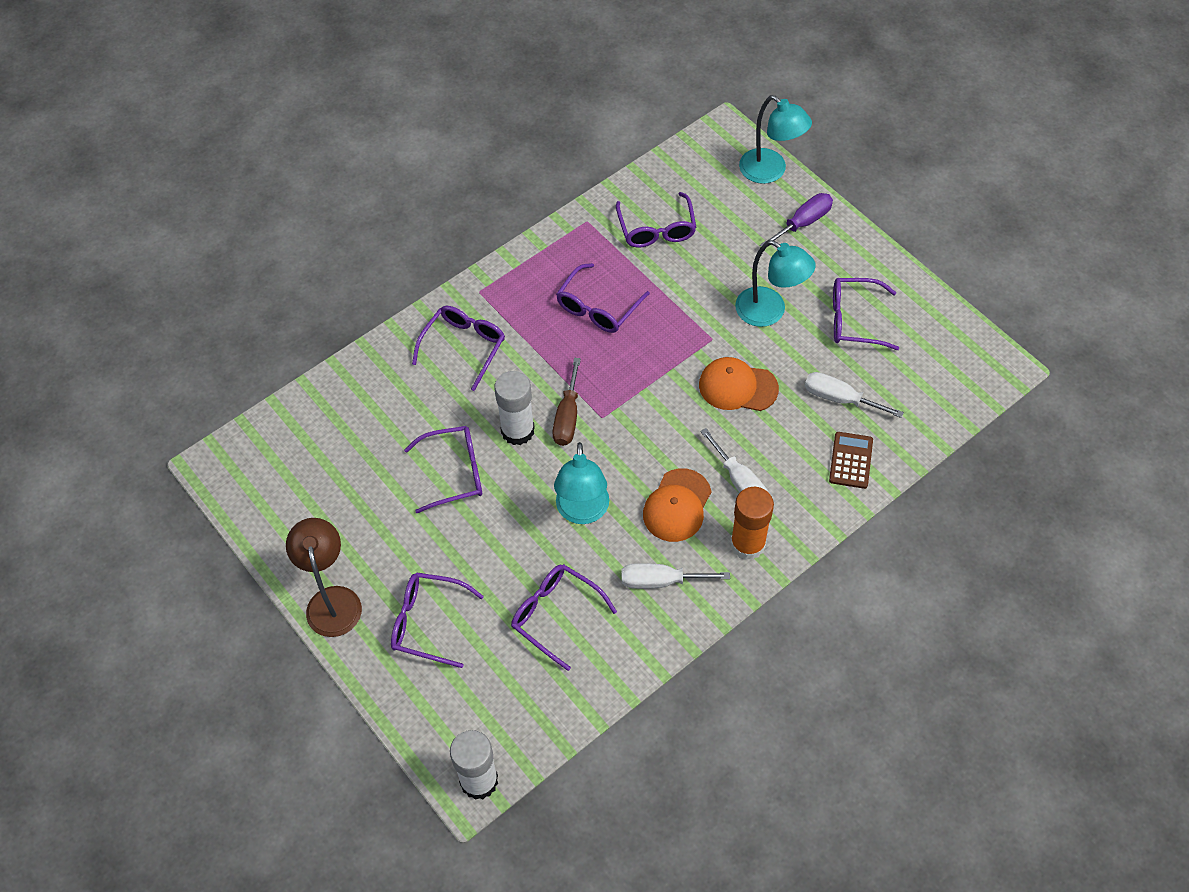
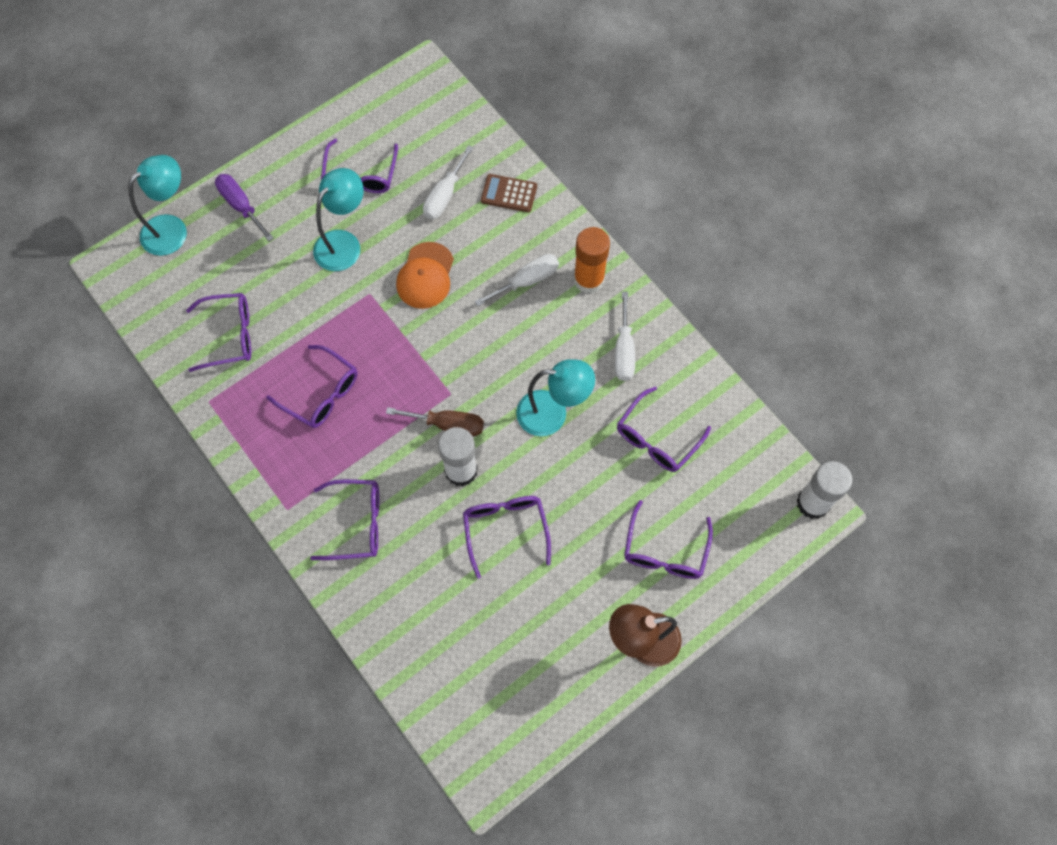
camera: 90 degrees left, 10 degrees up
(464, 347) = (356, 523): purple glasses -> purple glasses turned 150 degrees clockwise
(677, 505) = (549, 333): orange cap -> none

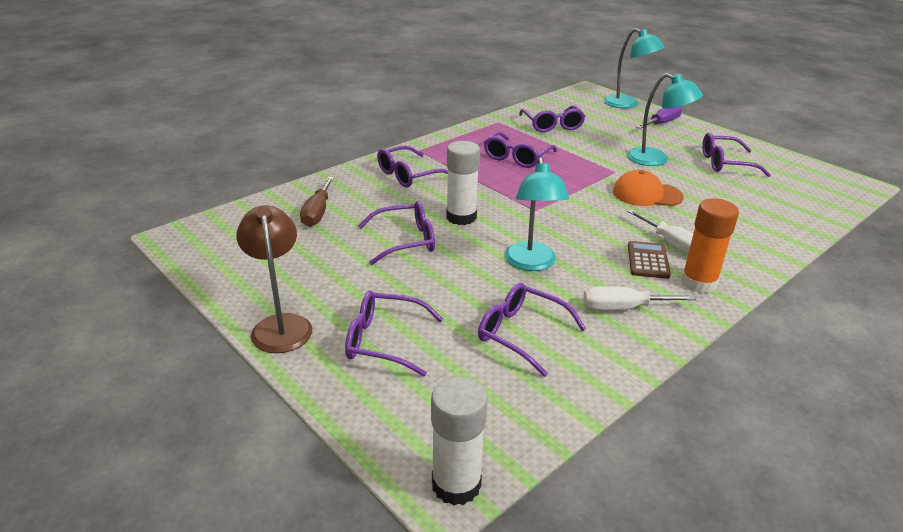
camera: 85 degrees right, 35 degrees down
(356, 523) = (408, 175): purple glasses -> purple glasses turned 60 degrees clockwise
(444, 195) = (736, 200): white screwdriver -> none
(448, 424) = (504, 210): brown screwdriver -> brown screwdriver (317, 213)
(509, 193) = (766, 232): brown calculator -> brown calculator (648, 260)

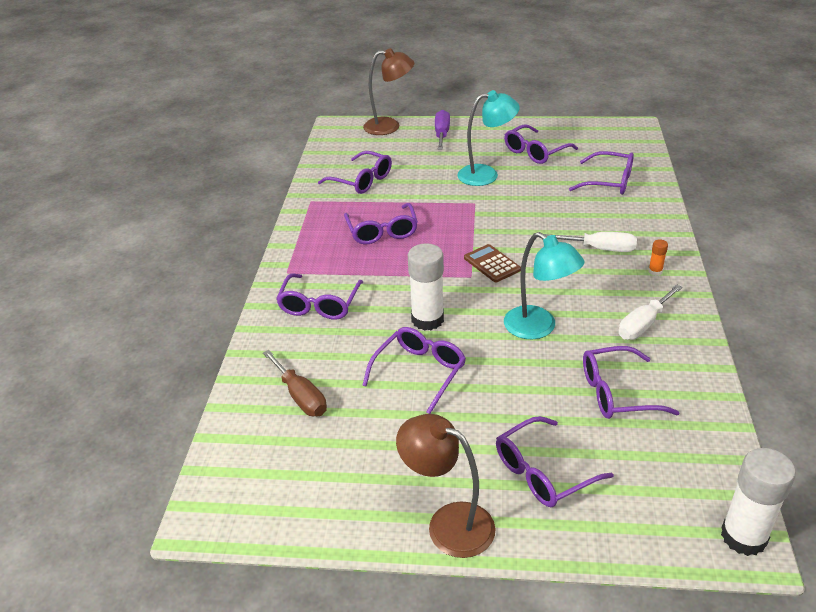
camera: 40 degrees left, 5 degrees up
(627, 104) = (389, 126): turquoise lamp -> brown lamp
(646, 194) = (524, 212): orange cap -> none
(648, 260) = (604, 273): brown calculator -> brown calculator (492, 264)
(698, 283) = (655, 271): orange glue stick -> orange glue stick, size x0.44
(762, 208) = (609, 182): none -> purple glasses

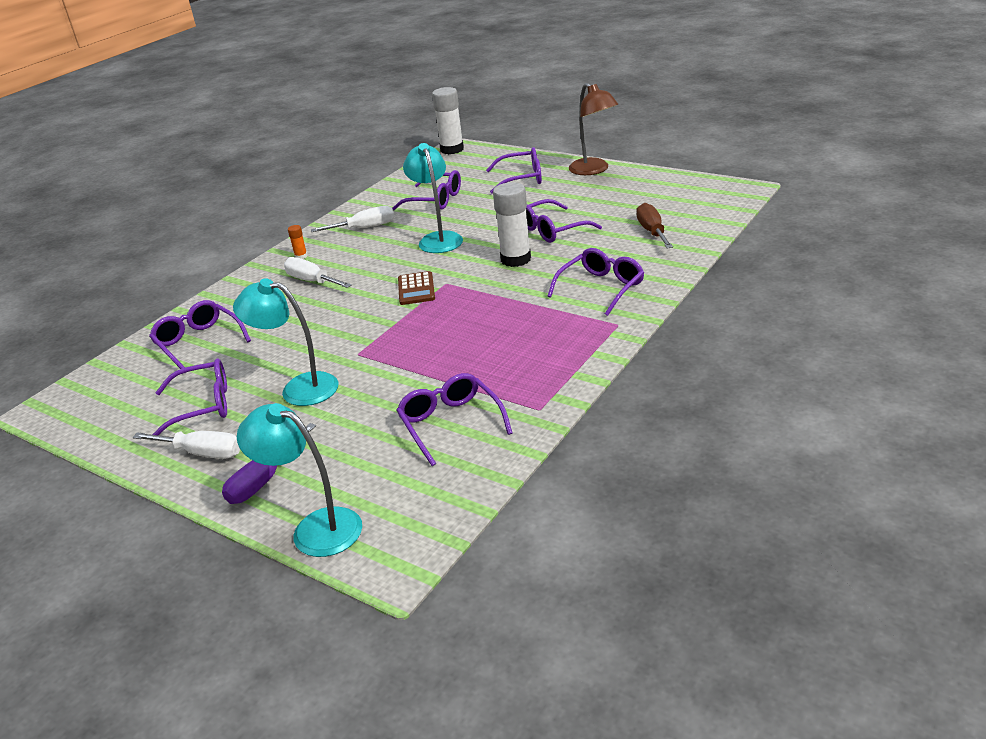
camera: 150 degrees left, 5 degrees down
(382, 231) = (486, 345): purple glasses -> none
(389, 126) = (315, 528): brown lamp -> turquoise lamp
(496, 134) = (202, 453): none -> white screwdriver

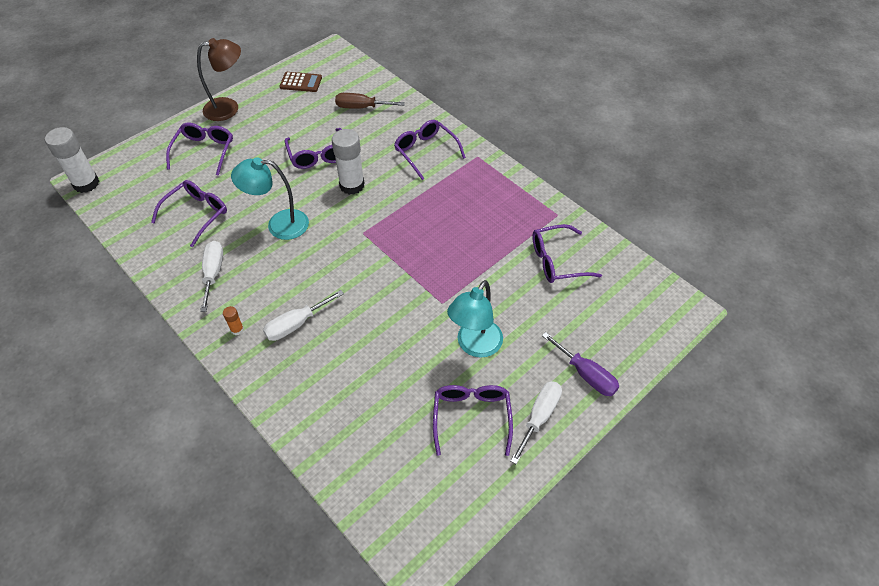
camera: 80 degrees left, 20 degrees up
(198, 342) = (360, 422): purple glasses -> none
(315, 528) = (645, 347): turquoise lamp -> none
(416, 289) = (360, 252): brown calculator -> brown calculator (301, 82)

